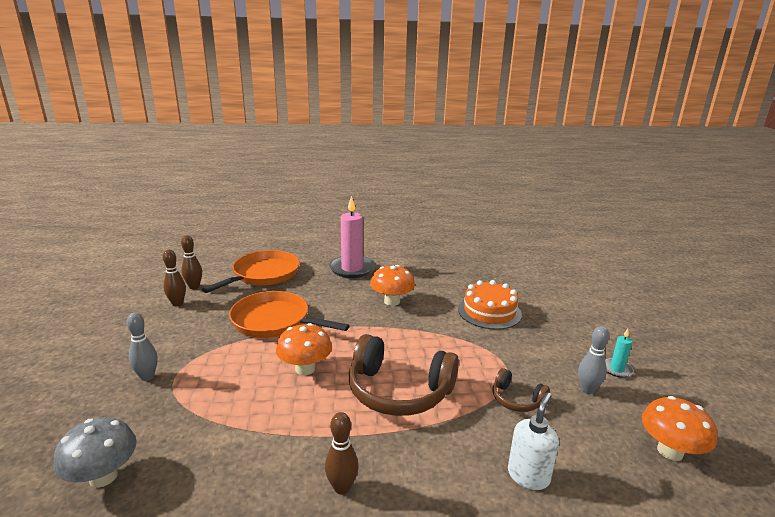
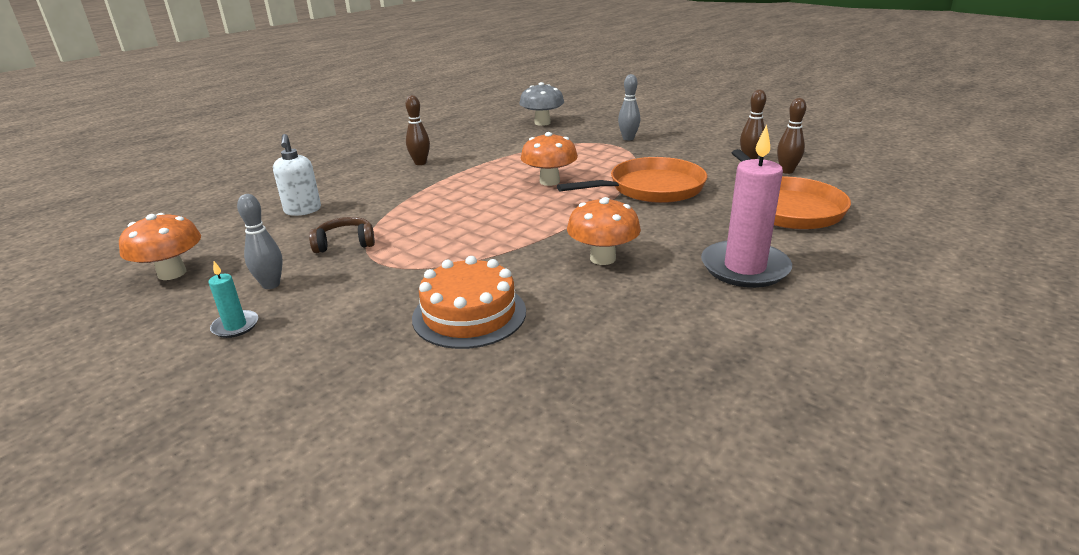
camera: 135 degrees right, 5 degrees up
(399, 391) = (455, 204): brown headphones -> none

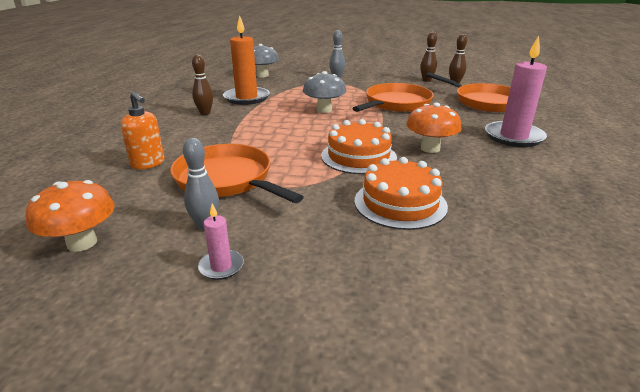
camera: 30 degrees left, 0 degrees up
(235, 326) = (221, 266): turquoise candle -> pink candle
(303, 210) = (148, 164): white soap dispenser -> orange soap dispenser
(345, 243) = (227, 179): brown headphones -> orange pan
(485, 151) = (246, 98): none -> orange candle
(504, 249) = (358, 156): none -> orange cake
(549, 181) = (324, 110): orange mushroom -> grey mushroom

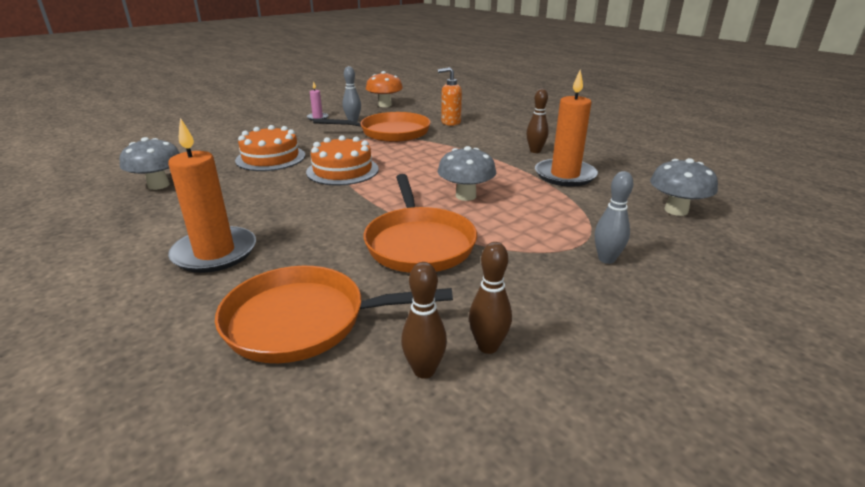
camera: 130 degrees right, 0 degrees up
(430, 148) = (294, 199): orange mushroom -> none
(513, 137) = (215, 253): pink candle -> orange candle
(552, 218) = (158, 185): none -> grey mushroom

